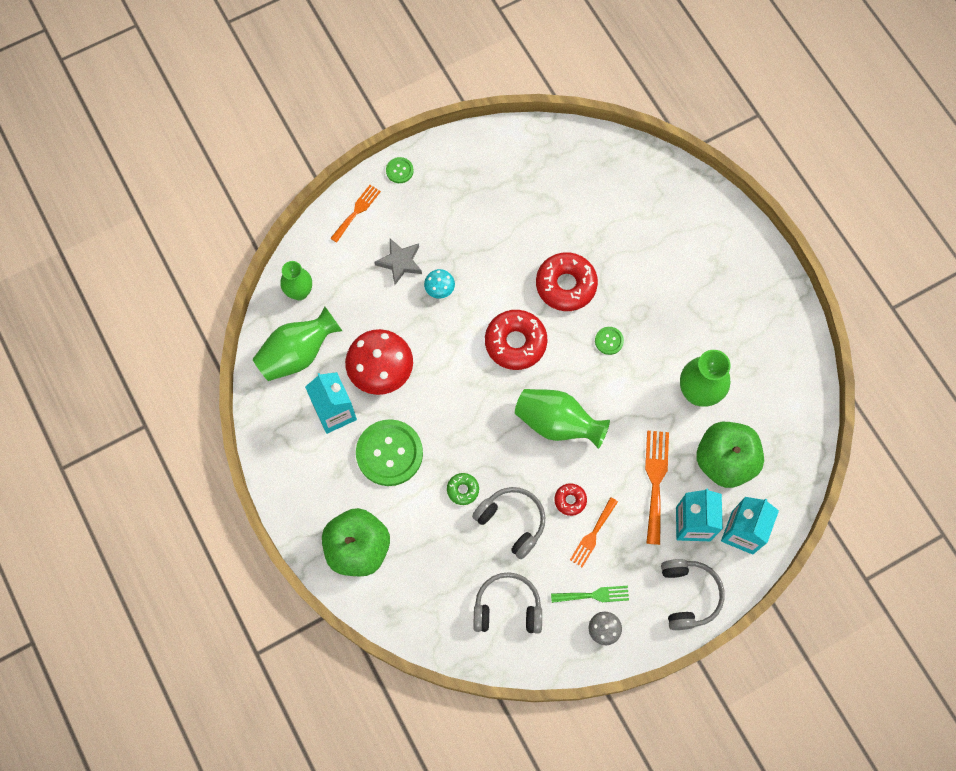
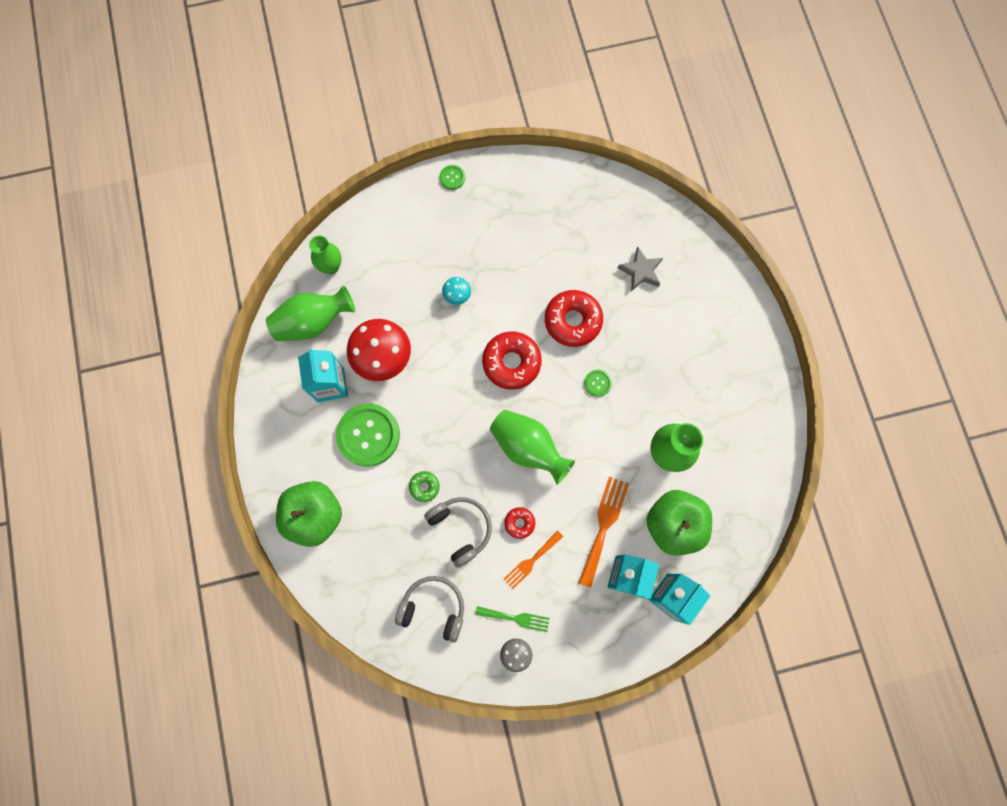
camera: 15 degrees right, 5 degrees up
(356, 211) = (403, 205): orange fork -> none
(400, 262) = (428, 262): grey star -> grey star (641, 271)
(688, 595) = (603, 642): grey headphones -> none

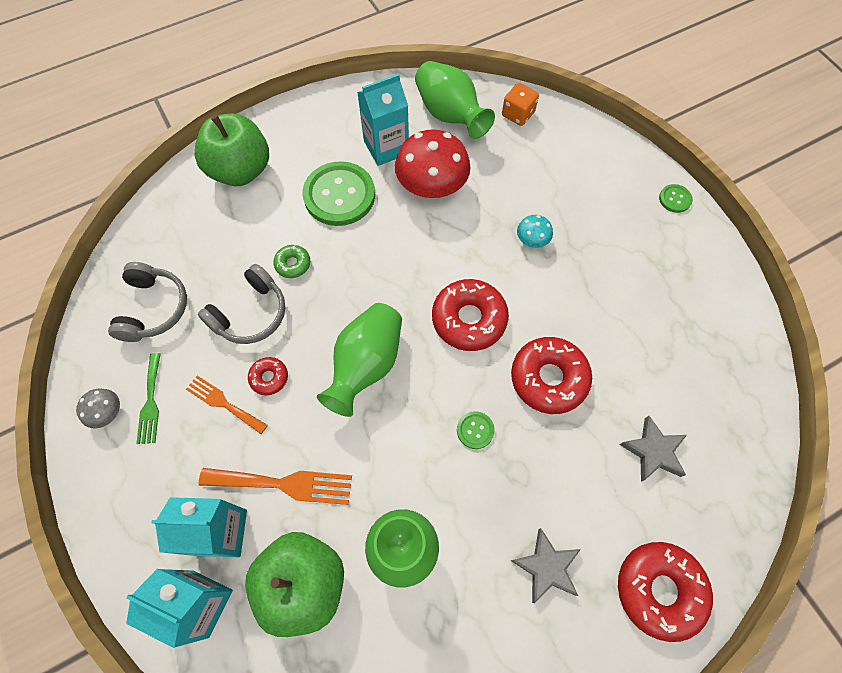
camera: 75 degrees right, 10 degrees down
(331, 266) = (518, 114): green vase -> orange dice
(697, 365) = (546, 566): none -> grey star
(726, 302) = (659, 590): none -> red donut

